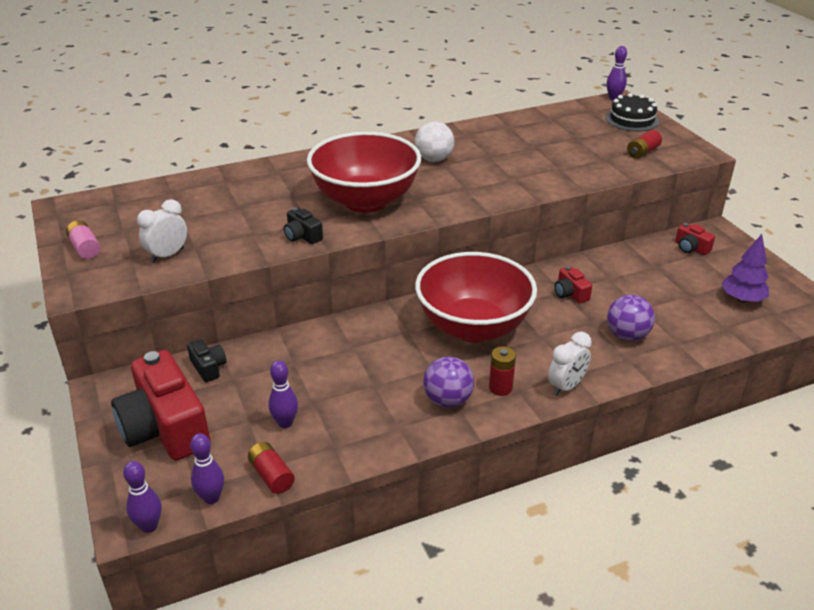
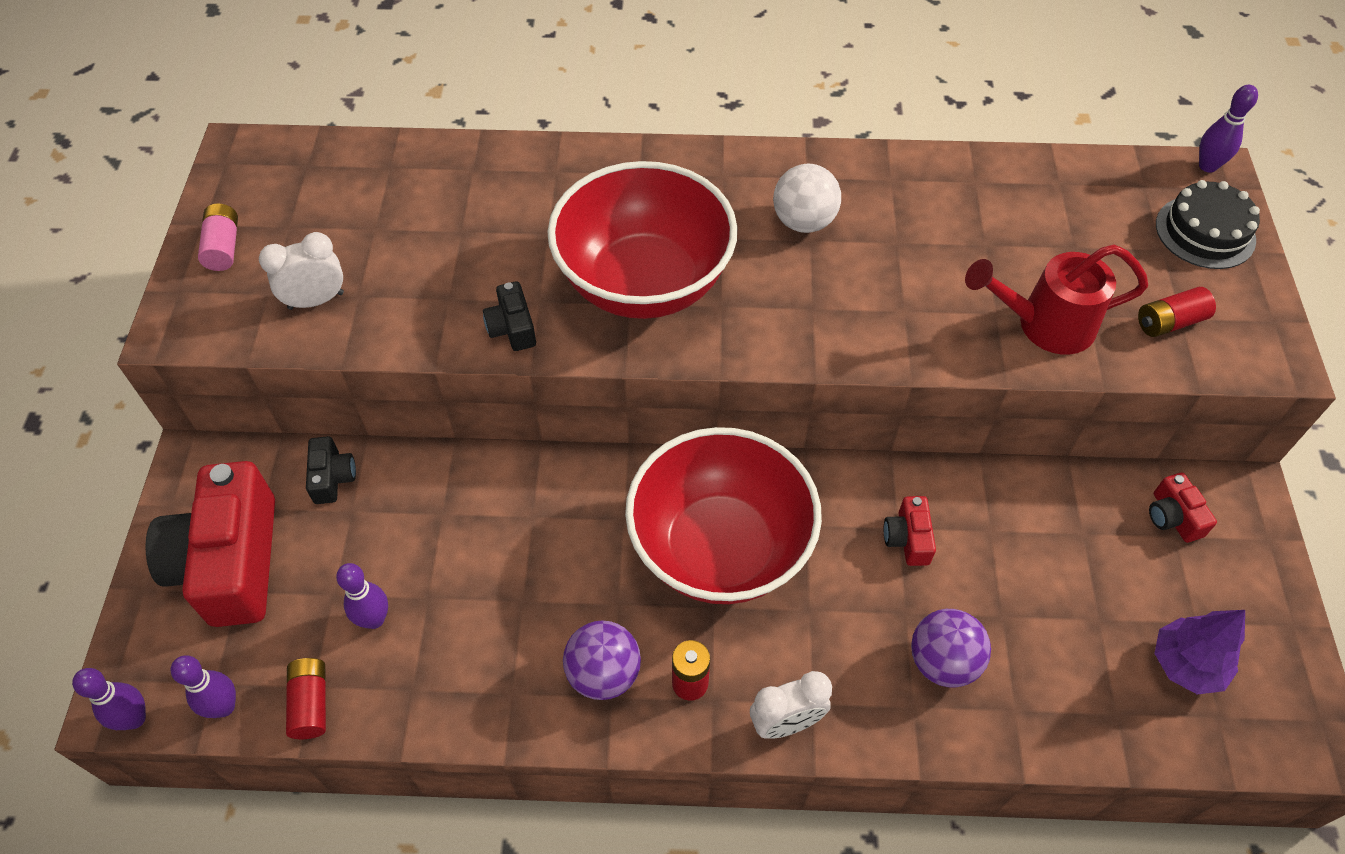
camera: 25 degrees right, 20 degrees up
(586, 167) = (1045, 325): none -> red watering can

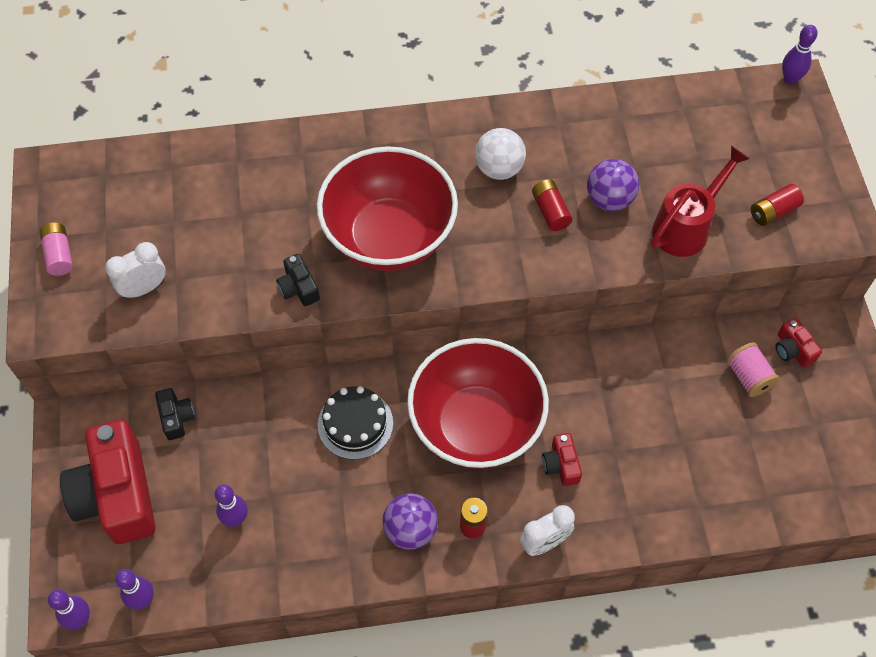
camera: 10 degrees left, 5 degrees up
(311, 703) = (205, 586): red battery -> red battery (550, 211)
(907, 538) = (609, 396): red camera -> red camera (561, 465)
(942, 661) = (645, 481): purple ball -> purple ball (609, 199)
(1045, 325) = (686, 227): red watering can -> red watering can turned 150 degrees clockwise
(1106, 543) = (748, 377): none -> pink spool
(1186, 664) = (810, 455): purple tree -> none
(1205, 232) = (792, 135): black cake -> black cake (355, 424)

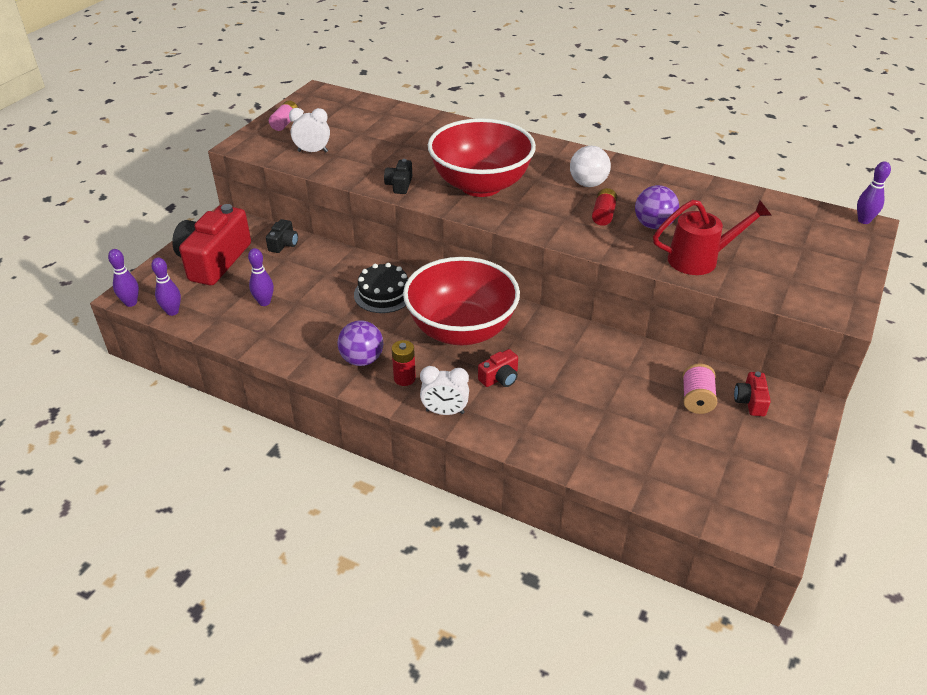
camera: 35 degrees right, 20 degrees down
(561, 465) = (500, 378): red camera -> red camera turned 150 degrees counterclockwise
(773, 211) = (782, 279): red battery -> none

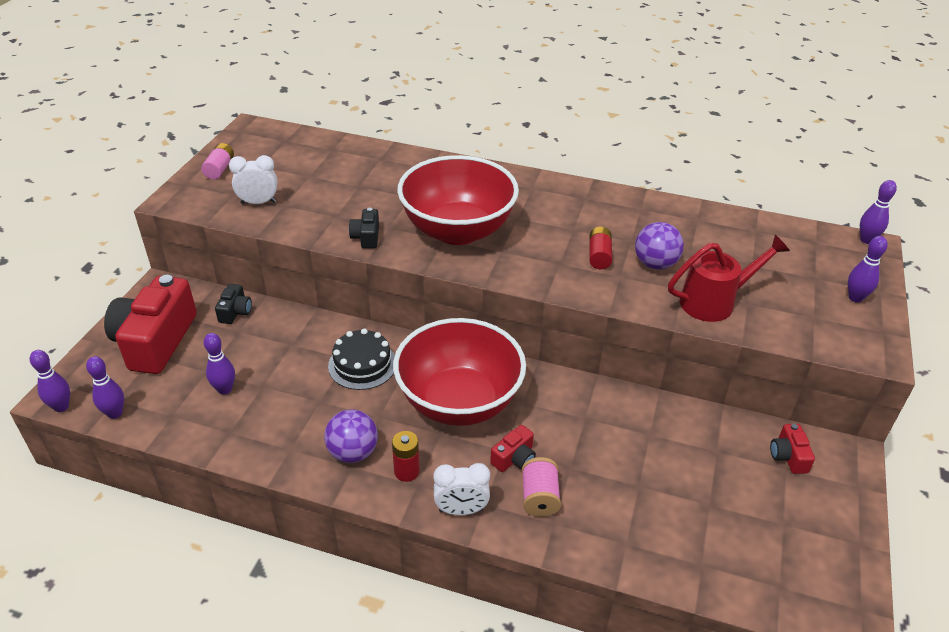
camera: 10 degrees left, 0 degrees up
(588, 184) = (573, 219): white ball -> none
(696, 399) = (732, 461): pink spool -> pink spool (539, 498)
(836, 267) = (855, 298): none -> purple bowling pin

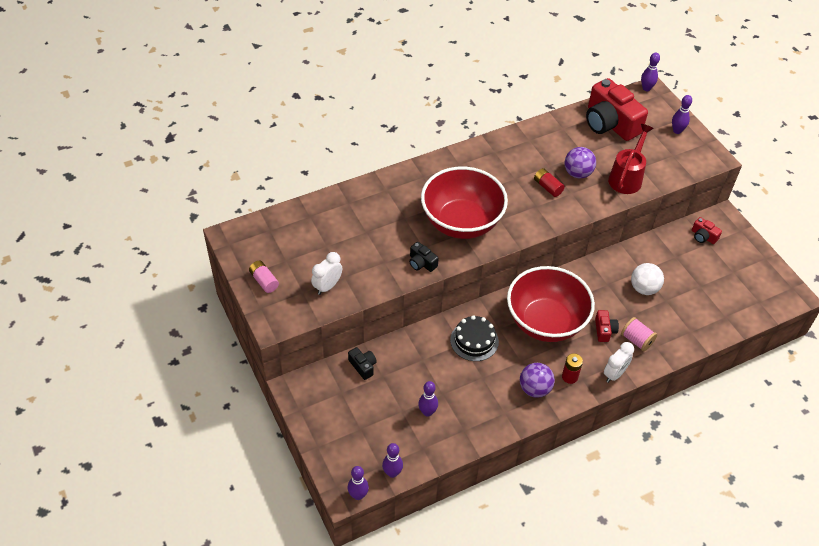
camera: 45 degrees left, 10 degrees up
(155, 341) = (347, 419): red camera -> red camera (610, 123)
(626, 453) = (644, 288): none -> white ball

